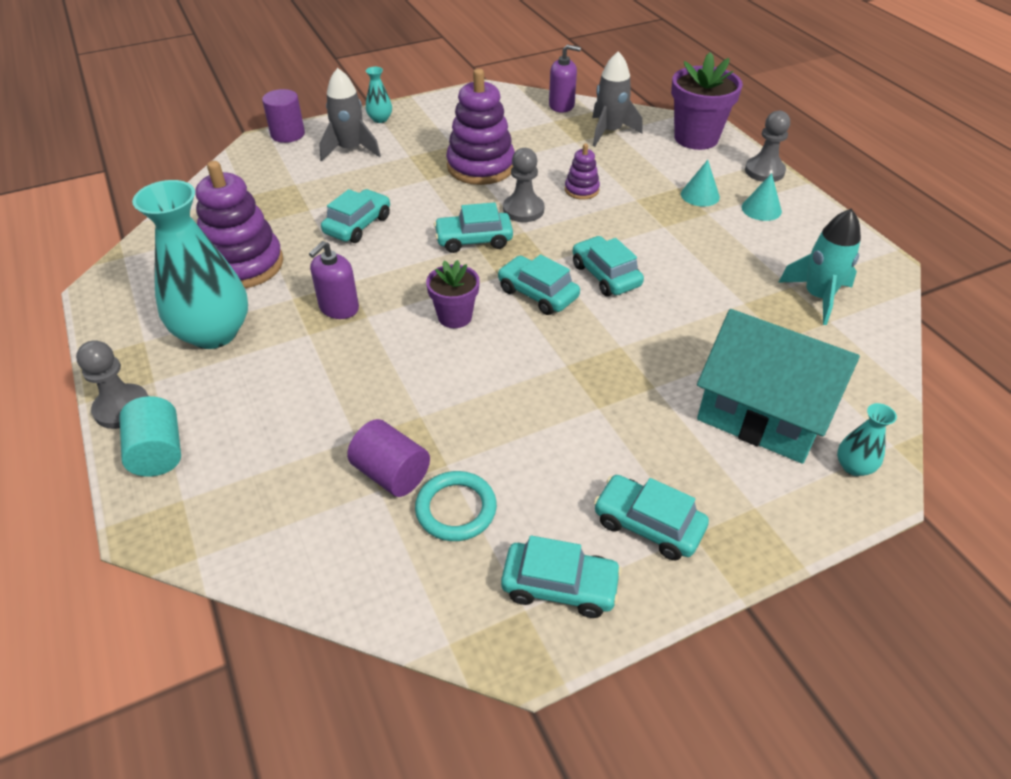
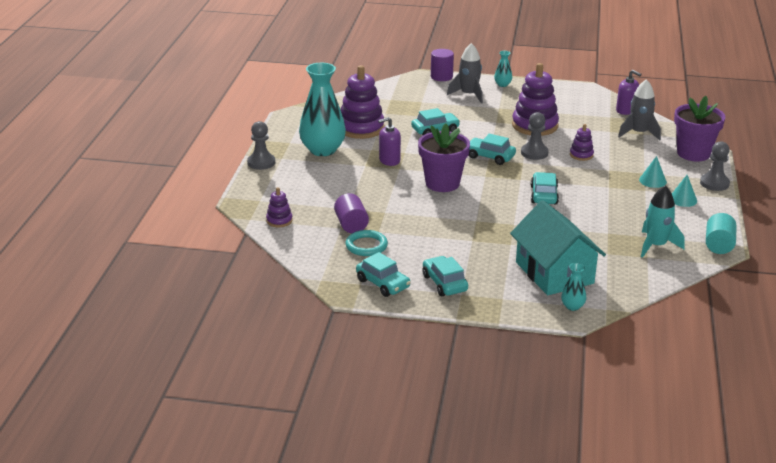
camera: 35 degrees right, 15 degrees down
(158, 452) = (263, 182): turquoise cylinder -> turquoise cylinder (718, 245)
(256, 531) = (279, 220): none -> purple stacking toy
(455, 316) = (442, 183): purple flower pot -> purple flower pot, size x1.67
(537, 293) = (496, 189): turquoise car -> none

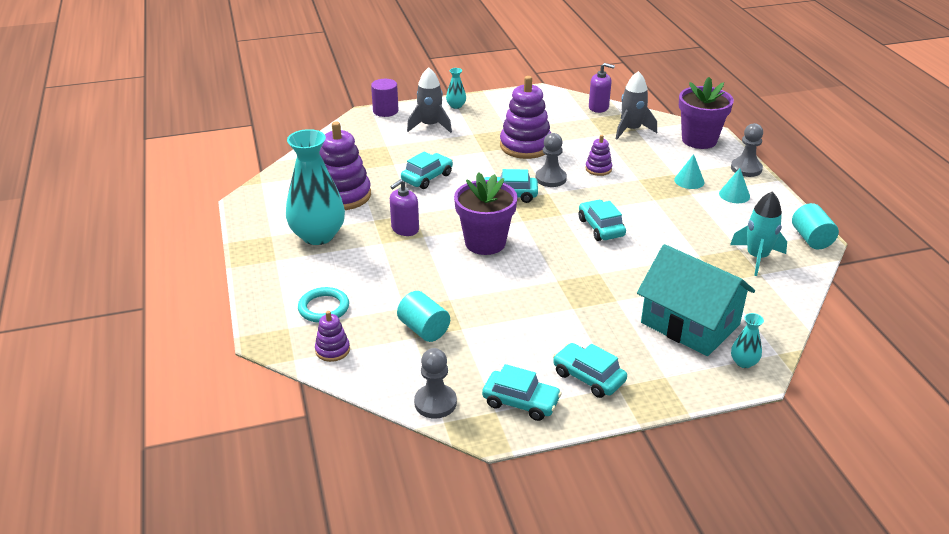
camera: 25 degrees left, 5 degrees up
(261, 162) = (254, 273): grey pawn -> grey pawn (435, 403)
(351, 225) = (424, 329): purple cylinder -> turquoise cylinder
(366, 246) = (462, 353): turquoise ring -> turquoise ring (323, 308)

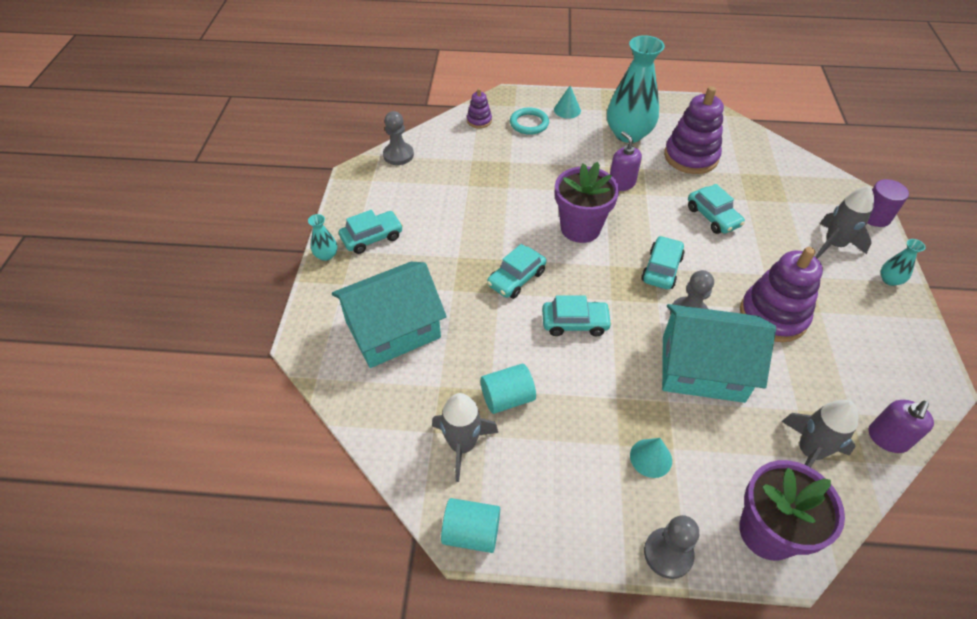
camera: 110 degrees right, 15 degrees up
(424, 329) = (477, 166): turquoise cylinder -> turquoise cylinder (507, 398)
(521, 402) = (371, 194): turquoise car -> turquoise car (516, 278)
(598, 169) = (702, 368): purple stacking toy -> turquoise house
(734, 195) = (602, 496): turquoise cone -> turquoise cone (567, 110)
(743, 362) = (323, 345): turquoise vase -> turquoise vase (326, 255)
(757, 257) = (462, 445): turquoise rocket -> grey rocket

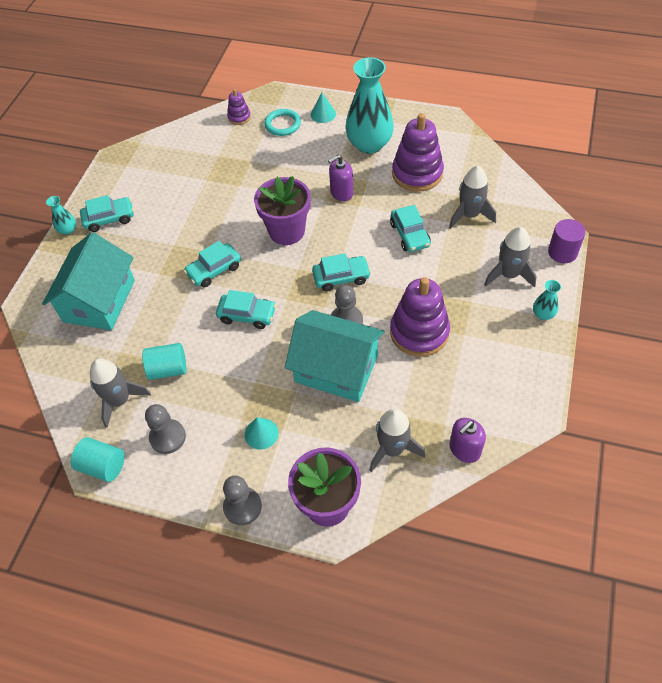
camera: 15 degrees right, 5 degrees up
(393, 330) = (99, 301): turquoise house -> turquoise house turned 60 degrees counterclockwise
(398, 155) = (157, 144): grey pawn -> grey pawn (167, 437)
(621, 183) = (341, 193): purple soap dispenser -> purple soap dispenser turned 105 degrees counterclockwise
(661, 269) = (341, 277): turquoise car -> turquoise car turned 45 degrees clockwise
(764, 191) = (469, 215): none -> grey rocket

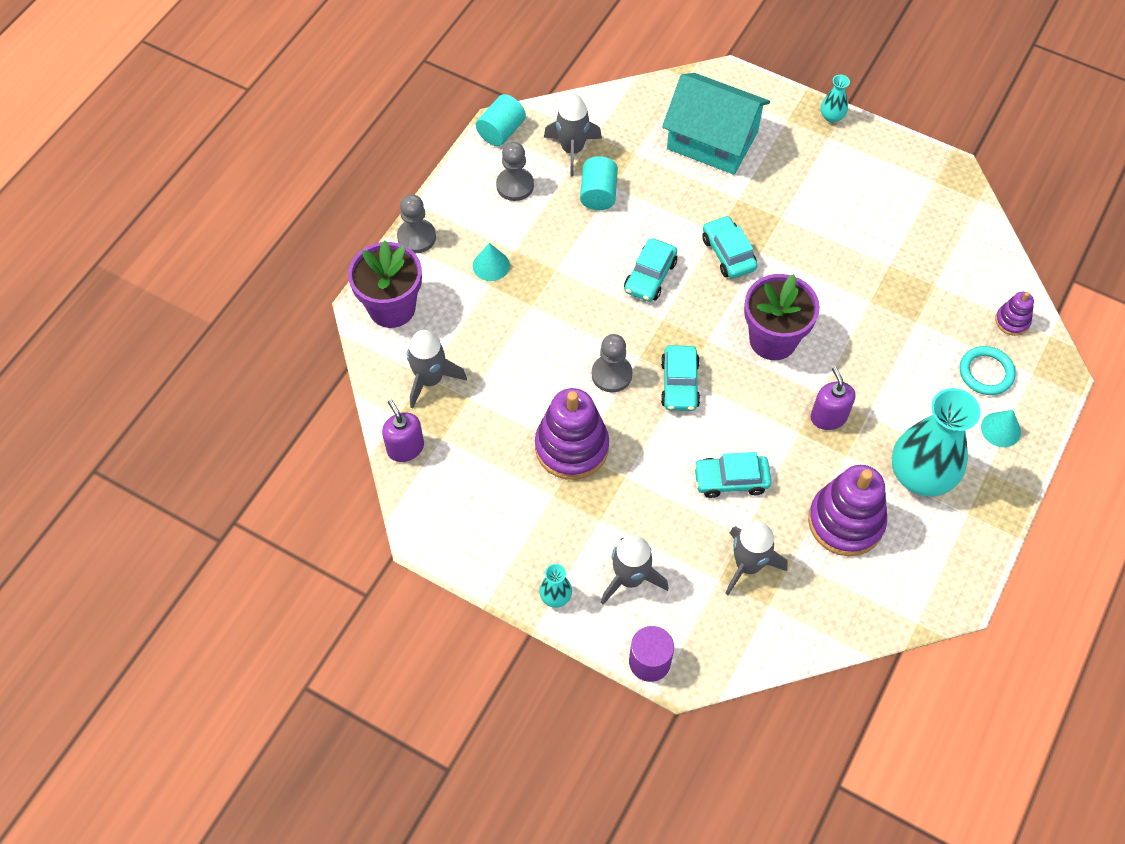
camera: 100 degrees right, 5 degrees up
(109, 219) = (841, 157): turquoise car -> none
(336, 368) = (548, 350): turquoise house -> none

